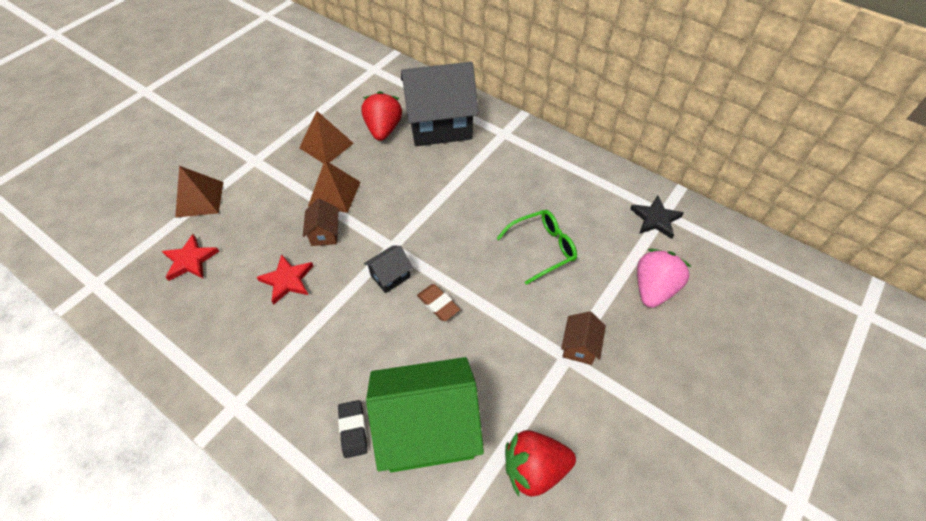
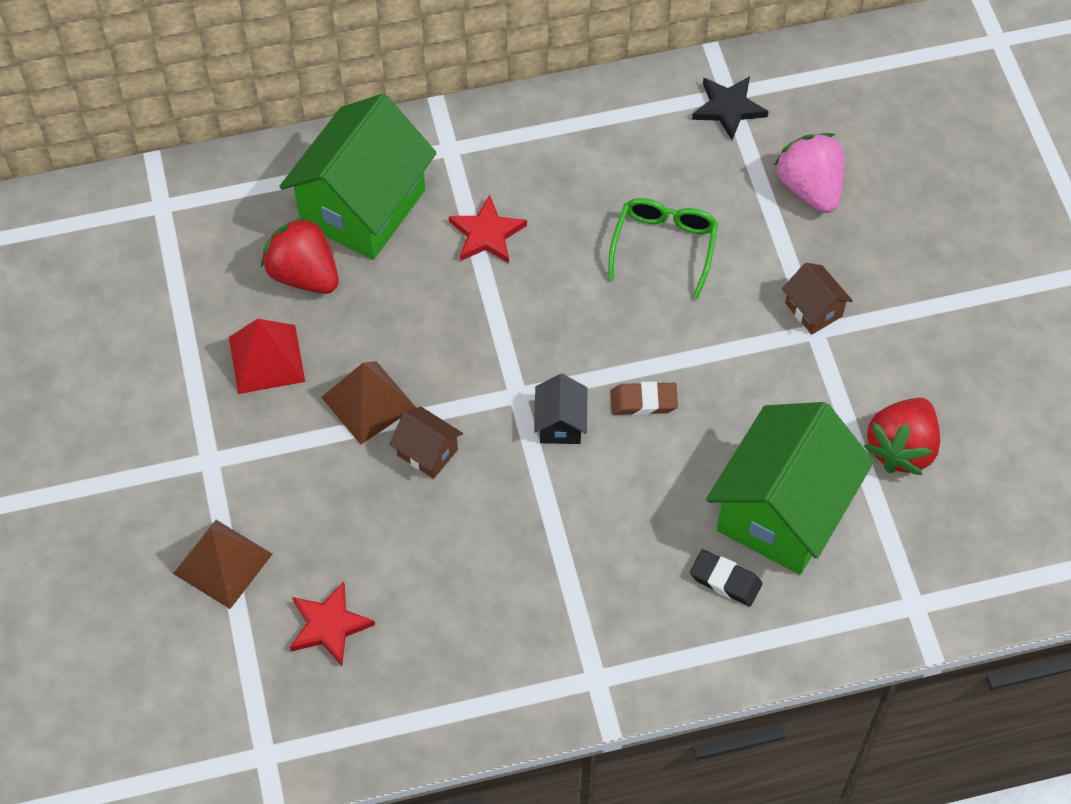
camera: 50 degrees left, 5 degrees up
(287, 280) = (465, 534): red star -> red star (486, 234)
(326, 145) = (266, 359): brown pyramid -> red pyramid
(440, 125) = (363, 207): black house -> green house

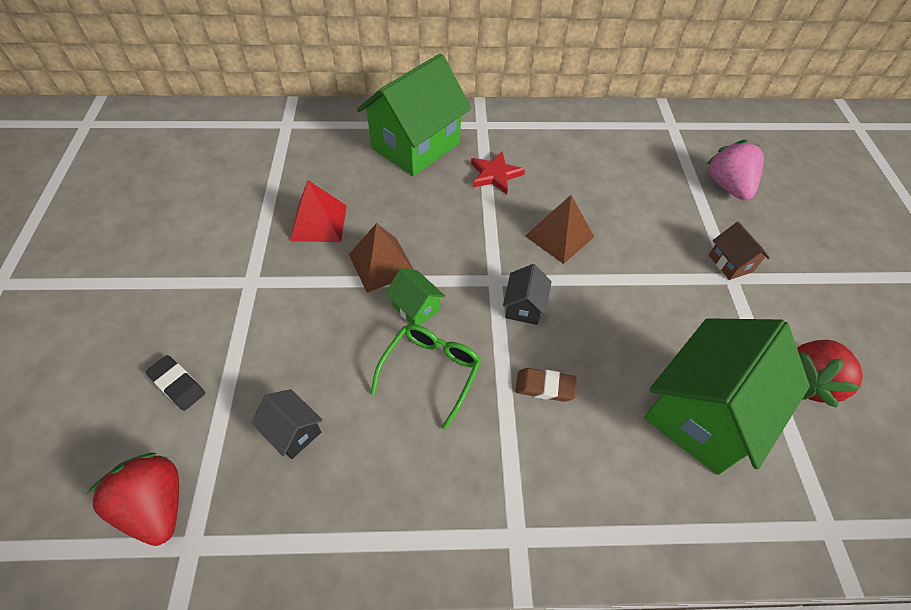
camera: 10 degrees right, 5 degrees down
(223, 563) = (227, 361): brown pyramid -> brown pyramid (559, 236)
(304, 274) = (363, 177): red strawberry -> red strawberry (156, 506)
(329, 625) = (293, 431): red star -> black house
(427, 452) = (416, 308): brown house -> green house
(643, 401) = (592, 303): brown eraser -> brown eraser (544, 387)
(664, 246) = (619, 203): green glasses -> green glasses (431, 371)
(725, 580) = (648, 465): black eraser -> black eraser (177, 384)
(728, 108) = (671, 133): black star -> none

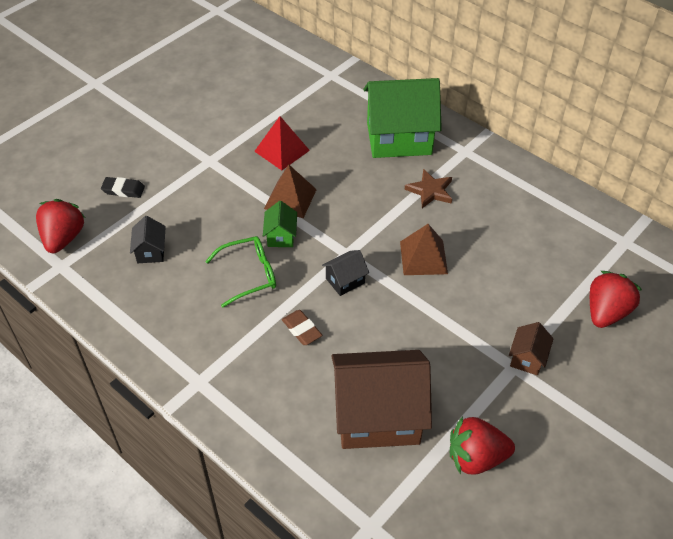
camera: 45 degrees right, 5 degrees down
(177, 384) = (123, 190): black eraser -> black eraser turned 75 degrees counterclockwise
(495, 175) = (430, 191): red star -> brown star
(703, 414) = (378, 416): green house -> brown house
(727, 186) = (606, 312): pink strawberry -> red strawberry

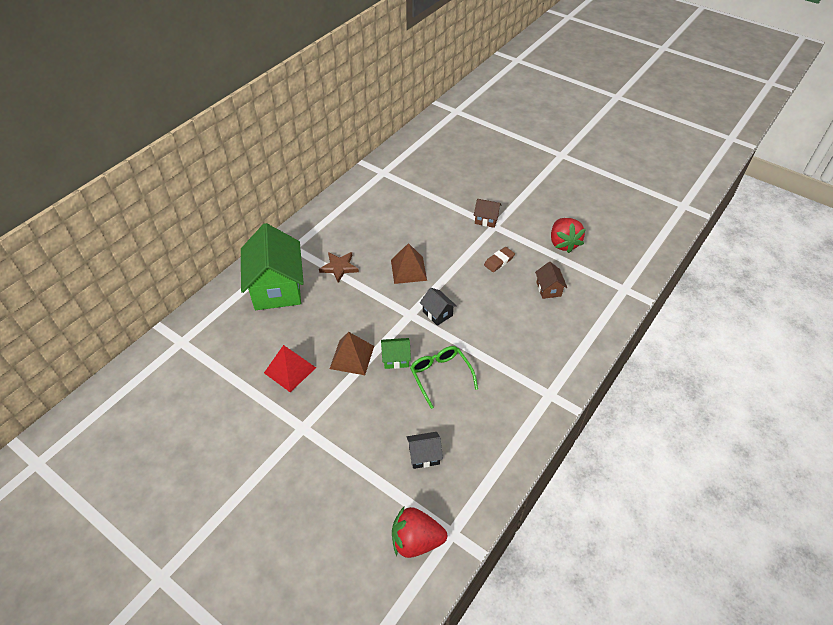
camera: 95 degrees left, 0 degrees up
(123, 190) = (345, 499): black eraser -> none
(301, 330) = (488, 336): brown eraser -> brown eraser (499, 261)
(378, 416) = (548, 289): brown house -> brown house, size x0.44
(606, 312) = (443, 184): red strawberry -> none

